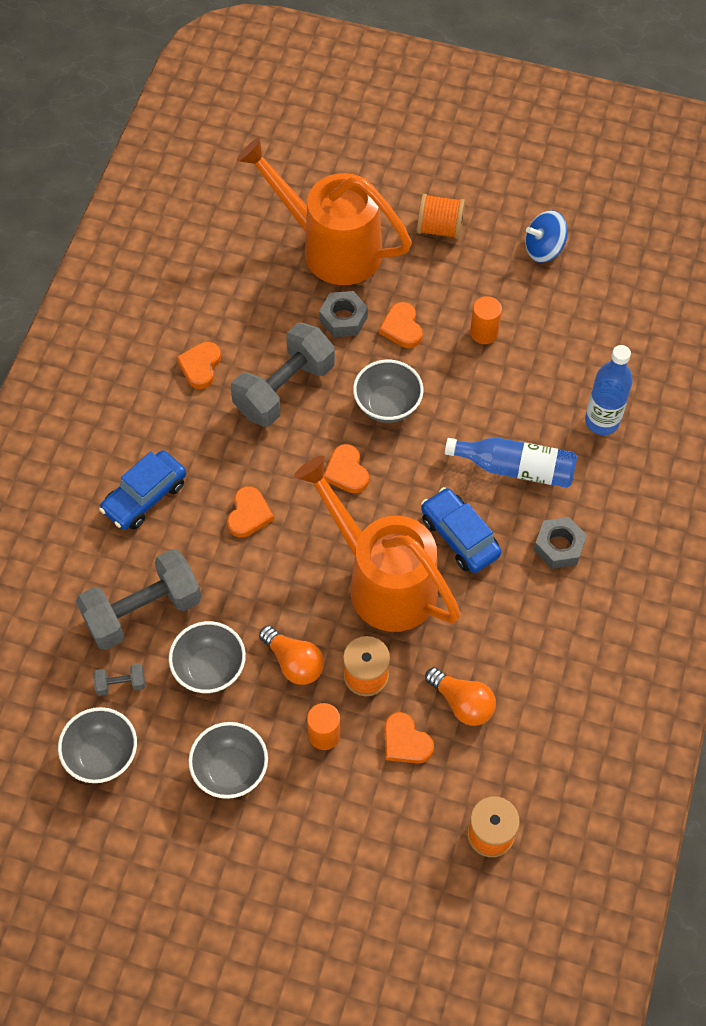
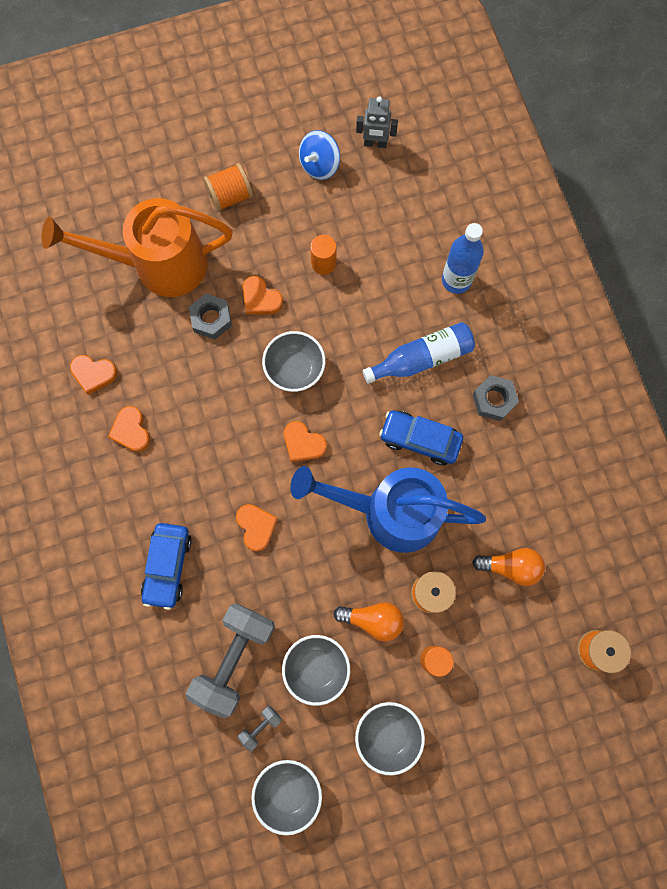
camera: 35 degrees left, 15 degrees up
(284, 389) = (209, 407): grey dumbbell -> none
(382, 580) = (390, 512): orange watering can -> blue watering can
(405, 742) = (493, 624): orange heart -> orange heart (93, 374)
(612, 260) = (375, 143): none -> grey robot

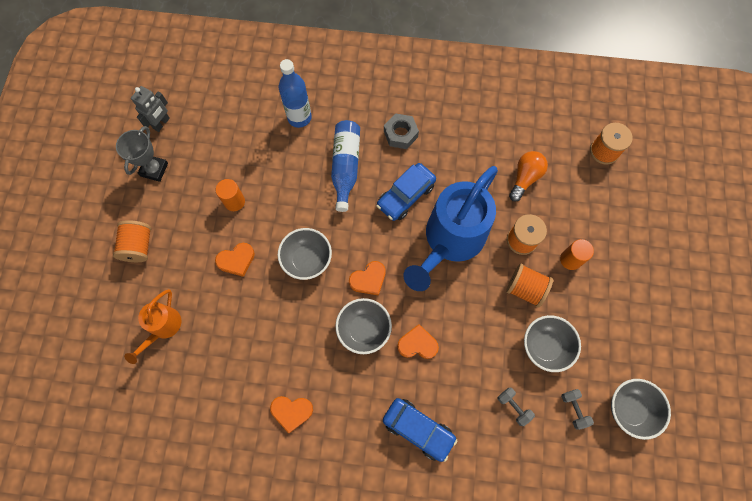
camera: 65 degrees left, 5 degrees down
(93, 374) = (226, 423): orange heart -> none
(158, 264) = (163, 328): orange watering can -> orange watering can, size x0.49
(211, 319) = (232, 305): grey nut -> none
(234, 658) = (513, 407): grey dumbbell -> grey dumbbell, size x0.42
(319, 165) = (154, 169): blue spinning top -> grey trophy
(373, 620) = (525, 289): orange light bulb -> orange spool
(388, 734) = (613, 316): grey bowl -> grey bowl (364, 329)

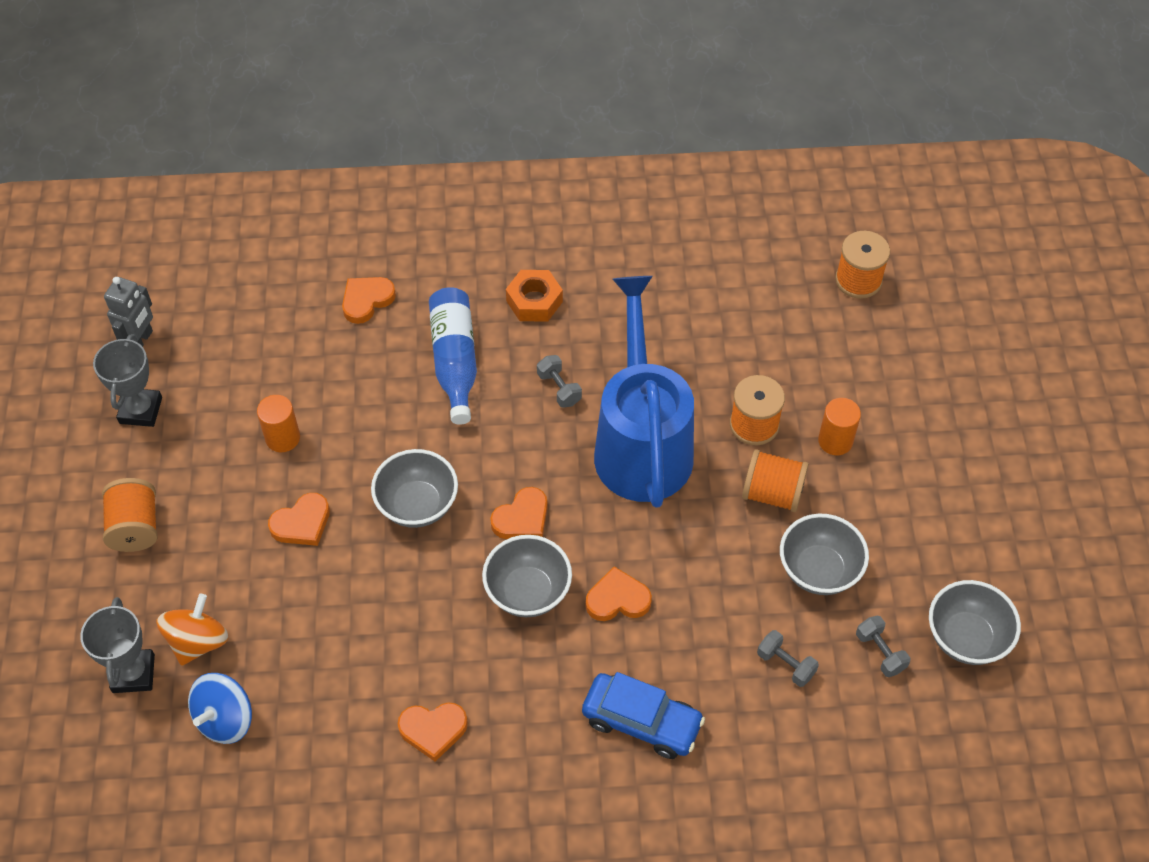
camera: 10 degrees left, 15 degrees down
(122, 342) = (133, 673): none -> grey trophy
(163, 328) = (198, 641): orange watering can -> orange spinning top
(170, 382) = (225, 719): none -> blue spinning top
(299, 117) = (366, 300): blue bottle -> orange heart
(400, 134) = (534, 301): grey nut -> orange nut
(405, 196) = (559, 388): blue car -> grey dumbbell
(450, 241) = (641, 443): blue watering can -> blue watering can turned 150 degrees clockwise
(525, 178) = (743, 336): orange light bulb -> none

